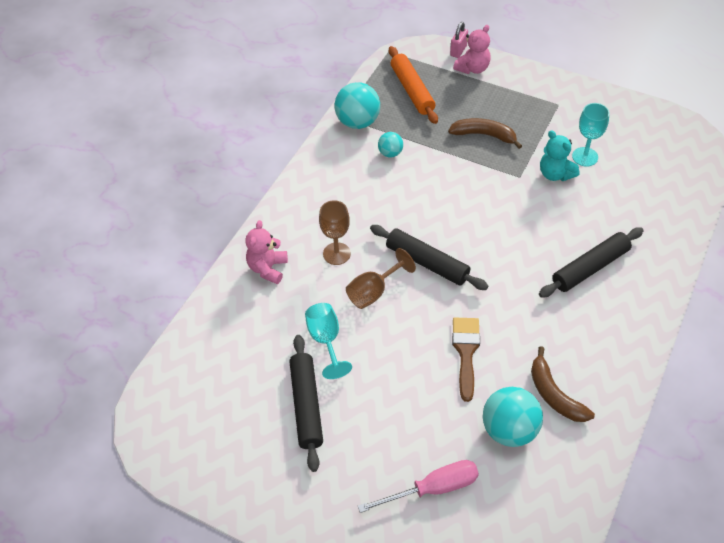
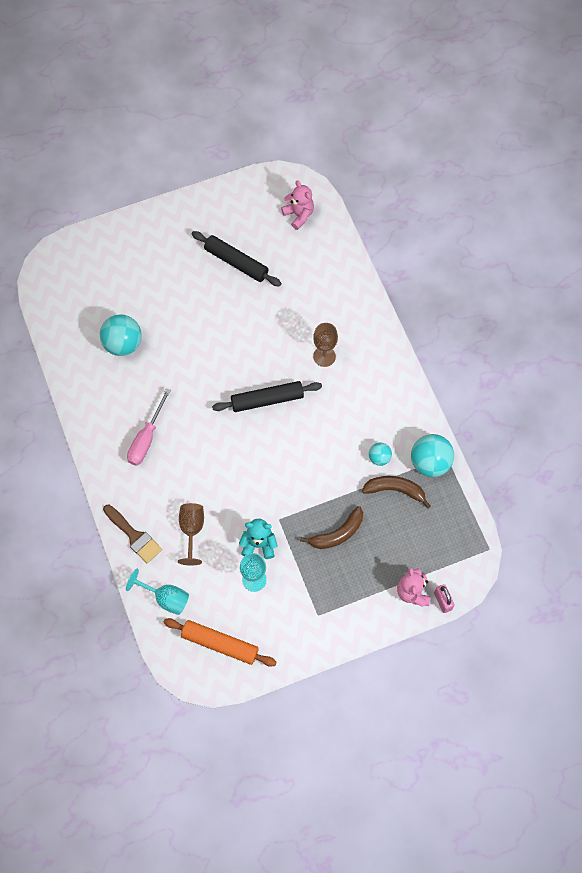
camera: 130 degrees right, 15 degrees up
(268, 268) = (350, 311): pink teddy bear -> pink teddy bear (299, 215)
(326, 340) = (267, 302): turquoise goblet -> turquoise goblet (165, 598)
(373, 292) = (275, 353): brown goblet -> brown goblet (192, 530)
(412, 90) = (429, 527): orange rolling pin -> orange rolling pin (220, 644)
(433, 489) = (131, 282): pink screwdriver -> pink screwdriver (146, 438)
(466, 352) = (187, 365): brown brush -> brown brush (134, 536)
(554, 394) = (118, 385): brown banana -> brown banana (395, 490)
(590, 268) = (170, 487): black rolling pin -> none

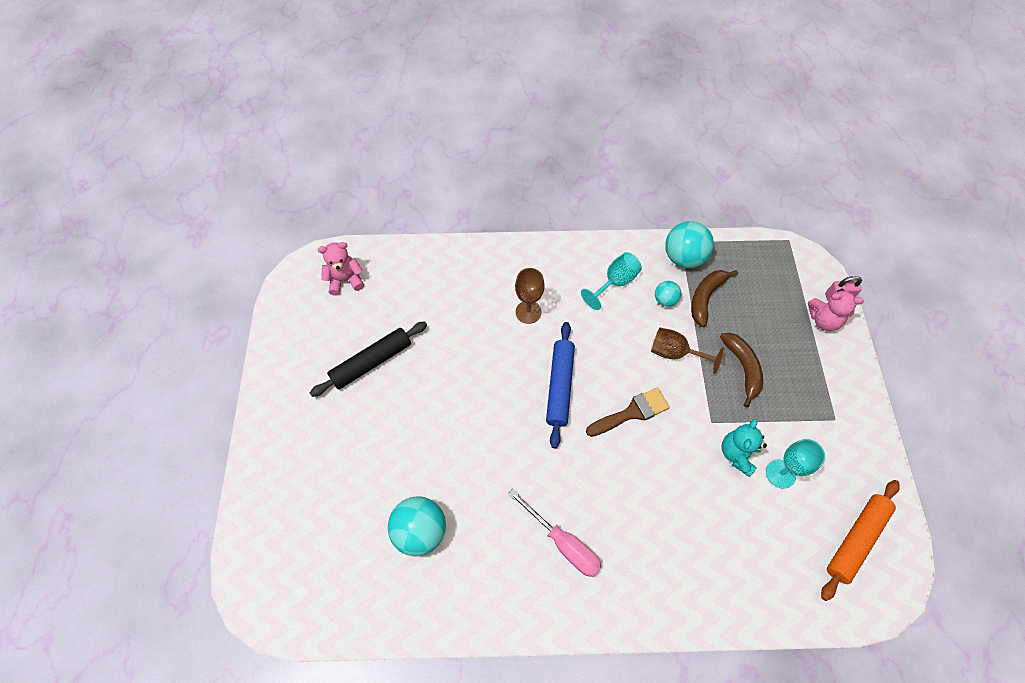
camera: 70 degrees left, 5 degrees down
(134, 536) = (693, 603): brown brush -> brown brush (632, 412)
(165, 598) = (786, 588): turquoise goblet -> turquoise goblet (615, 282)
(192, 530) = (702, 526): brown goblet -> brown goblet (675, 353)
(267, 400) = (560, 386): black rolling pin -> blue rolling pin

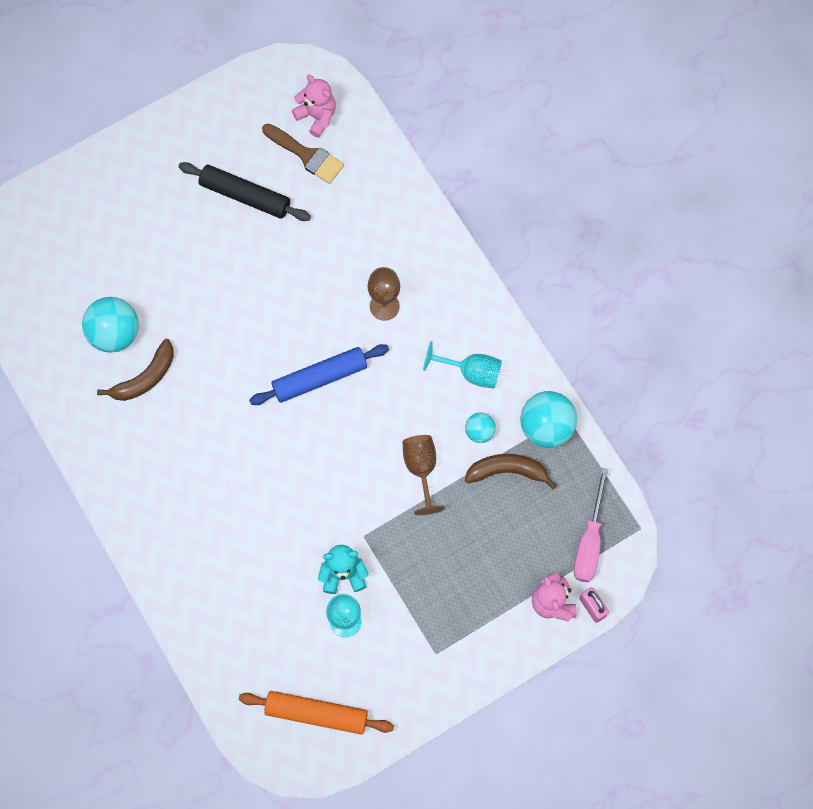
camera: 60 degrees right, 10 degrees up
(563, 543) = (170, 457): pink screwdriver -> pink screwdriver (589, 541)
(632, 412) = (331, 457): brown brush -> brown brush (306, 155)
(742, 368) = (443, 542): brown banana -> brown banana (145, 377)

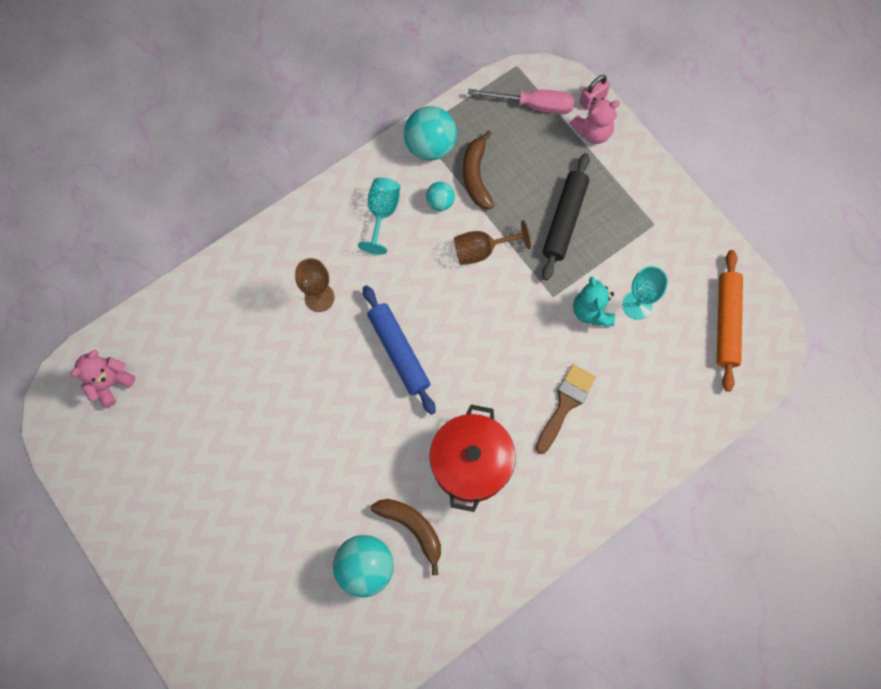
camera: 95 degrees left, 0 degrees up
(199, 437) = (471, 463): none -> red pot
(245, 196) = (202, 447): black rolling pin -> black rolling pin (564, 220)
(306, 155) = (155, 389): brown brush -> brown brush (565, 404)

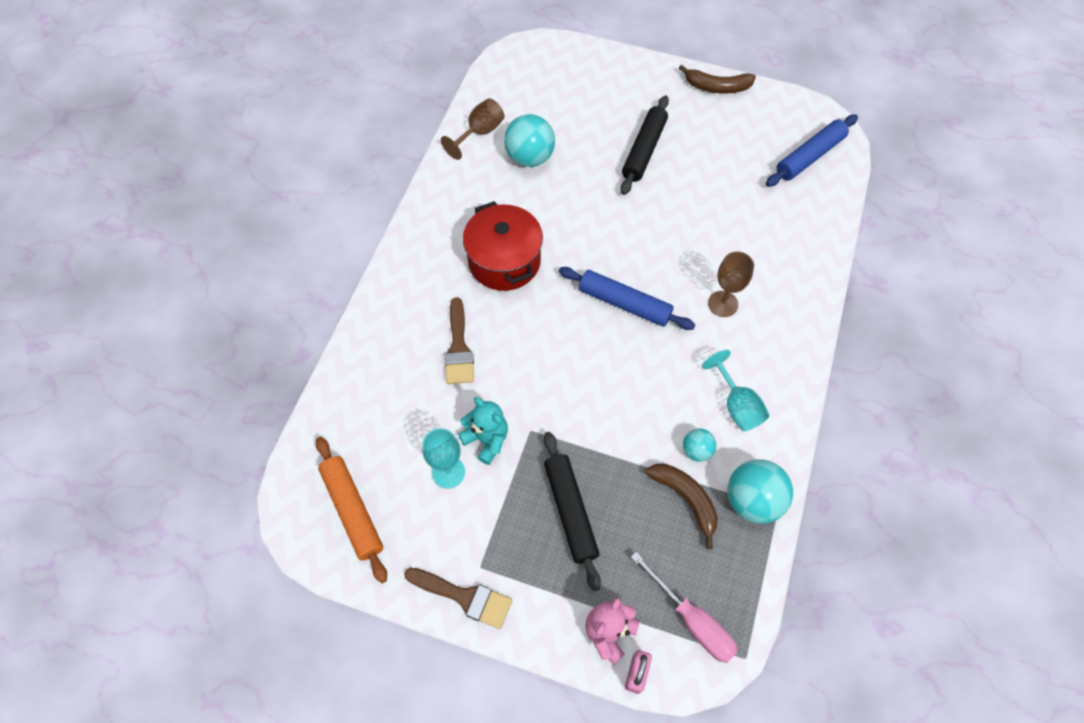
camera: 145 degrees right, 10 degrees down
(110, 383) = (809, 156): pink teddy bear -> blue rolling pin
(251, 498) = (644, 150): none -> black rolling pin
(412, 528) = (516, 197): brown banana -> brown banana (717, 87)
(482, 250) = (624, 430): brown goblet -> brown goblet (480, 133)
(533, 105) = (692, 620): pink screwdriver -> pink screwdriver turned 105 degrees counterclockwise
(677, 212) = (464, 597): none -> brown brush

